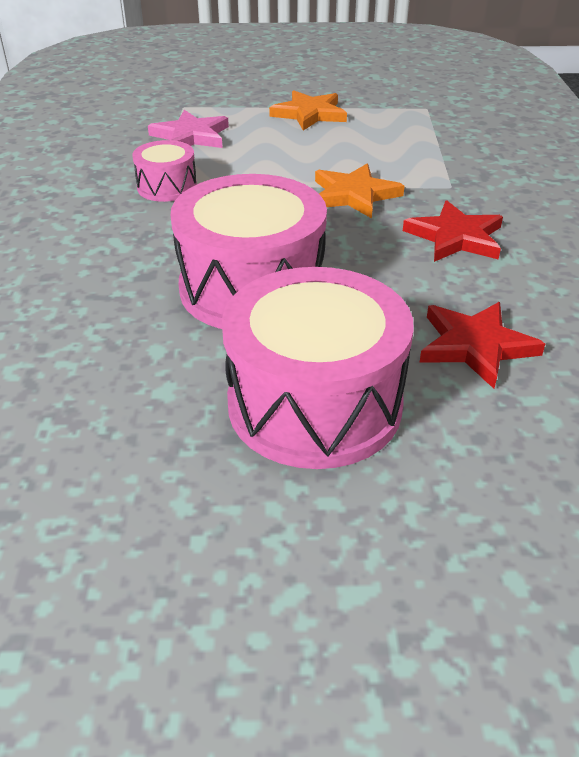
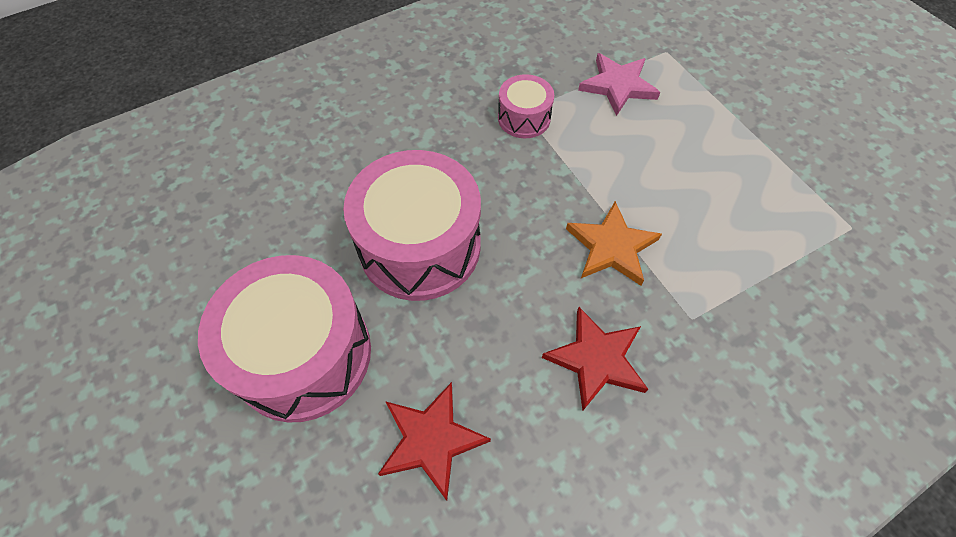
camera: 60 degrees right, 20 degrees up
(309, 114) = (738, 141): orange star -> none

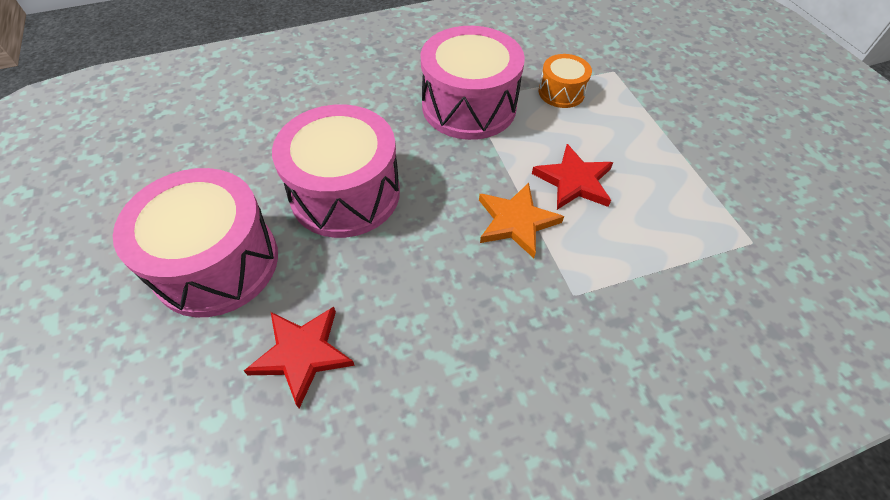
camera: 10 degrees right, 5 degrees down
(524, 118) = (469, 106): pink drum -> pink drum, size x2.00
(596, 359) = (473, 313): red star -> red star (574, 181)
(618, 86) = (561, 92): pink star -> orange drum

